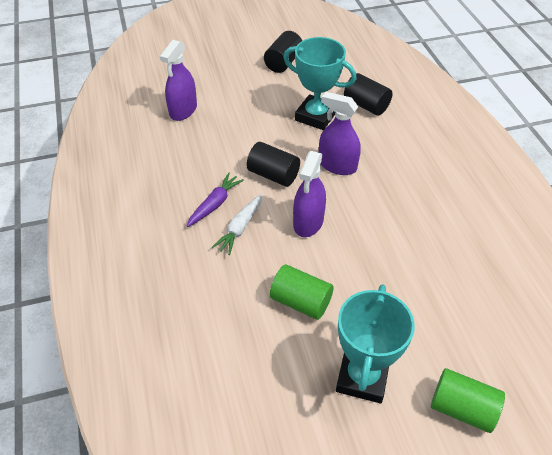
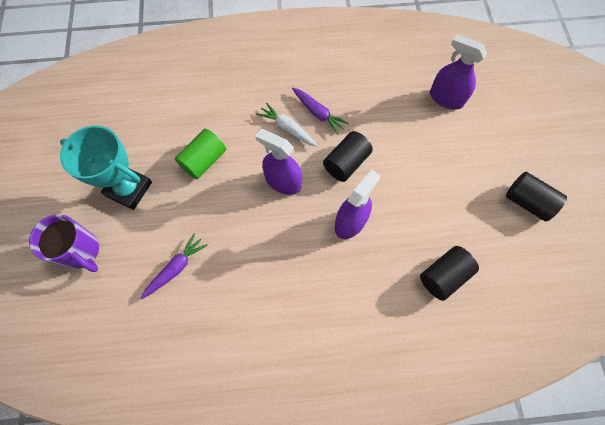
camera: 100 degrees right, 20 degrees up
(316, 116) = (428, 217): turquoise trophy -> none
(439, 299) = (176, 268): none -> purple carrot
(462, 408) = (81, 251): green cylinder -> purple mug

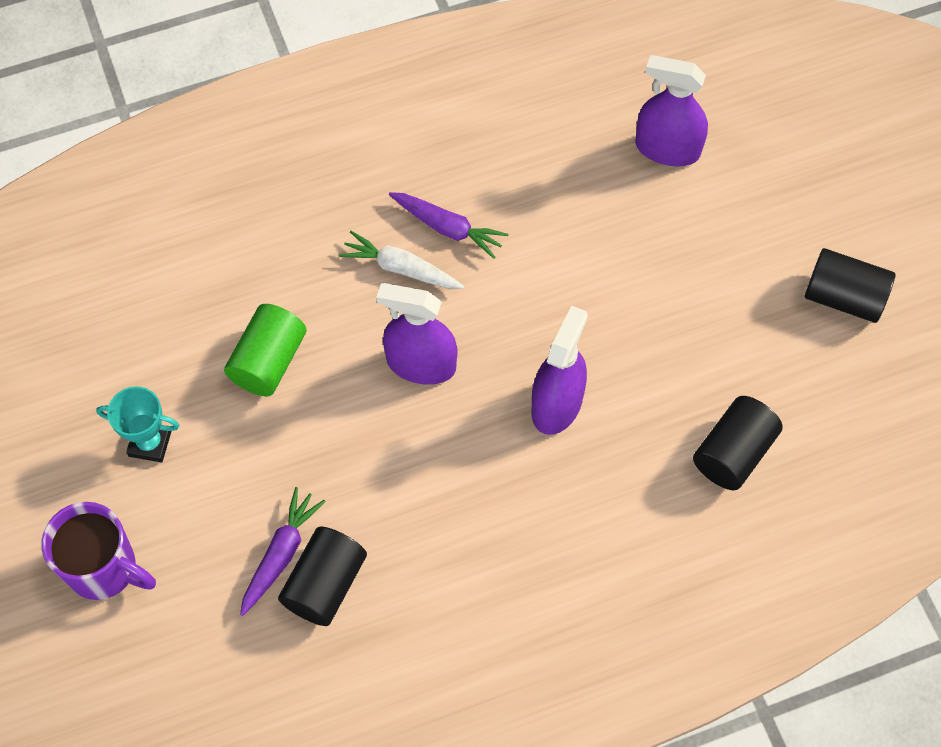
camera: 15 degrees left, 5 degrees down
(129, 189) = (150, 443): turquoise trophy -> turquoise trophy, size x0.57
(346, 163) = (522, 305): black cylinder -> black cylinder (325, 584)

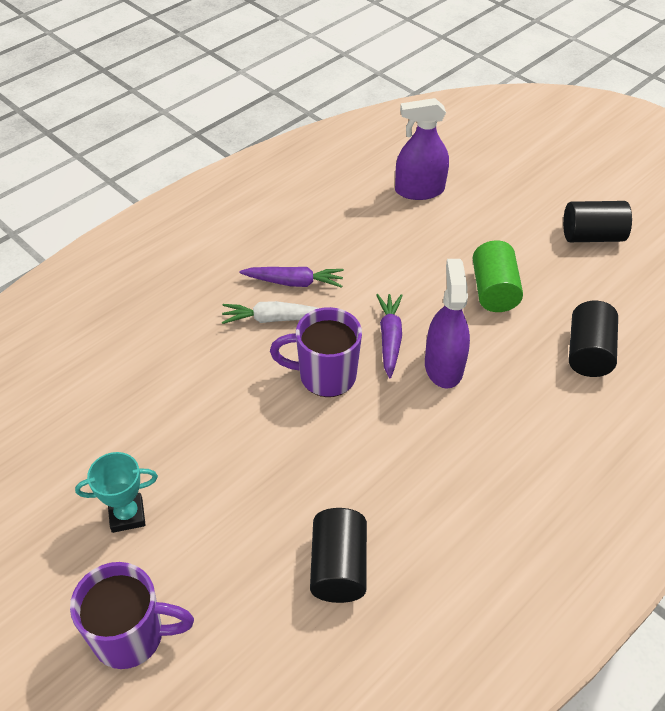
camera: 25 degrees left, 15 degrees down
(268, 361) = (201, 416): green cylinder -> green cylinder (494, 291)
(281, 554) = (287, 558): purple carrot -> purple carrot (389, 338)
(421, 364) = (325, 376): purple spray bottle -> purple mug

